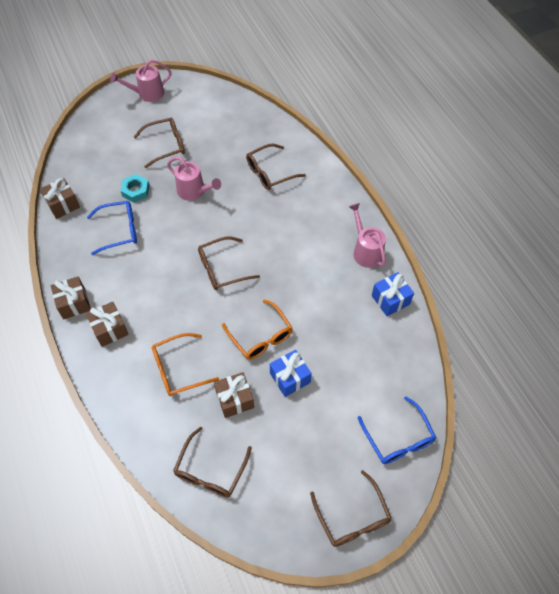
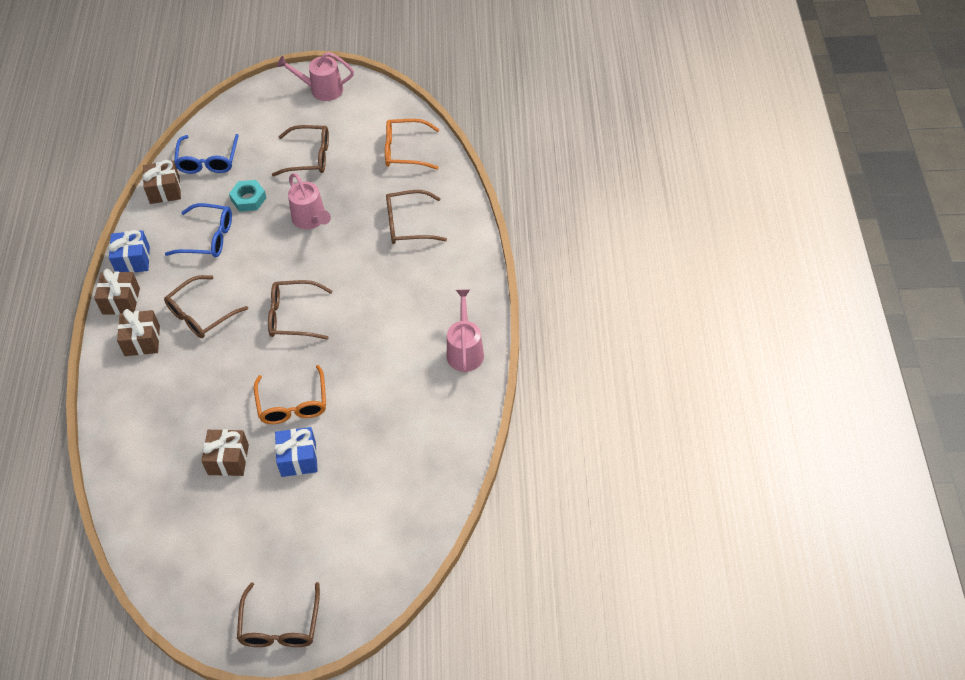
camera: 25 degrees right, 5 degrees down
(178, 369) = (188, 407): orange glasses -> orange glasses (405, 150)
(210, 470) = (164, 521): brown glasses -> brown glasses (201, 314)
(390, 300) = (460, 415): blue gift -> blue gift (133, 260)
(398, 438) = (377, 566): blue glasses -> blue glasses (208, 161)

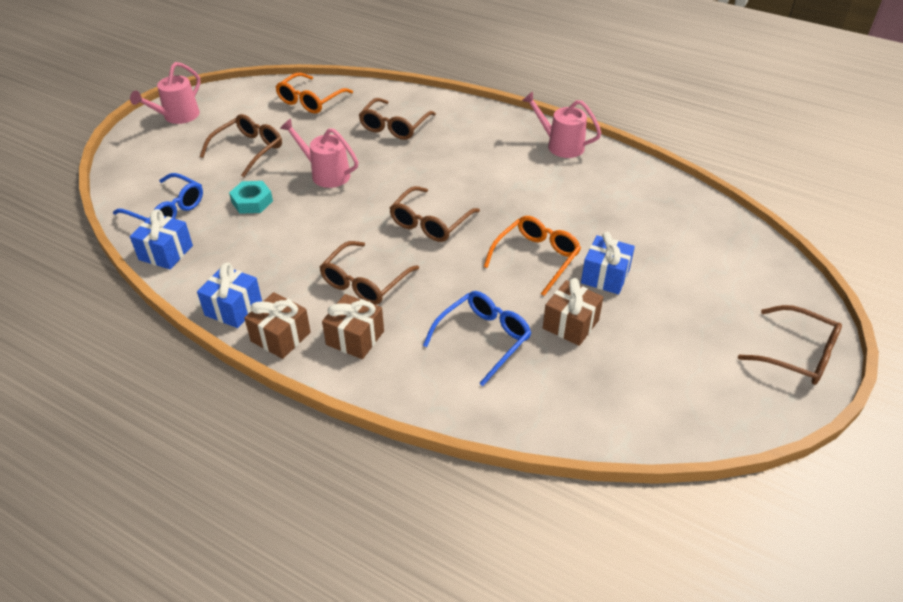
camera: 60 degrees left, 10 degrees down
(165, 190) = (166, 253): brown gift -> blue gift
(201, 314) = (364, 282): brown glasses -> brown glasses turned 45 degrees clockwise
(208, 238) = (269, 244): blue glasses -> blue glasses (483, 339)
(293, 404) = (536, 258): orange glasses -> orange glasses turned 75 degrees counterclockwise
(311, 220) = (325, 174): pink watering can -> pink watering can turned 150 degrees counterclockwise

